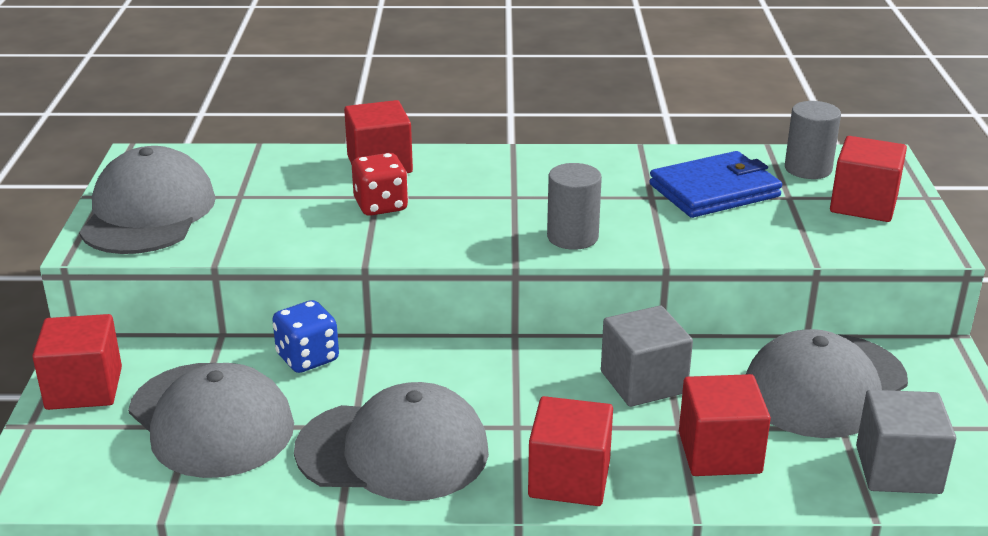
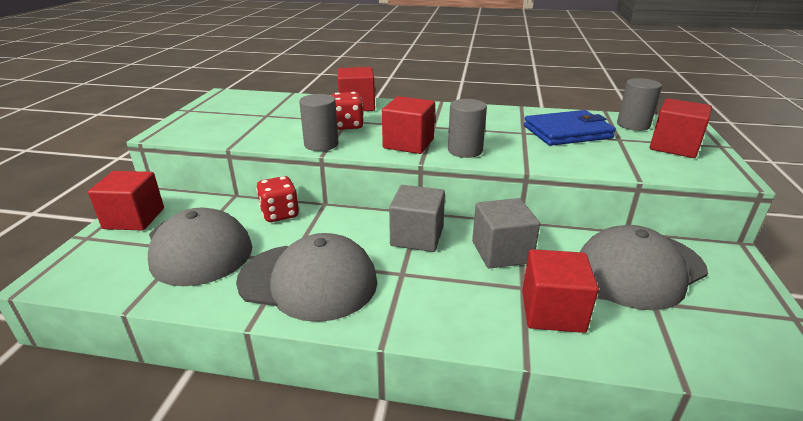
camera: 10 degrees right, 0 degrees up
(148, 213) = (208, 119): grey cap -> none
(307, 358) = (280, 214): blue dice -> red dice
(355, 245) = (321, 144): none -> grey cylinder
(569, 479) = (430, 318): red cube -> red cube (408, 143)
(898, 469) = (704, 344): grey cube -> grey cube (417, 236)

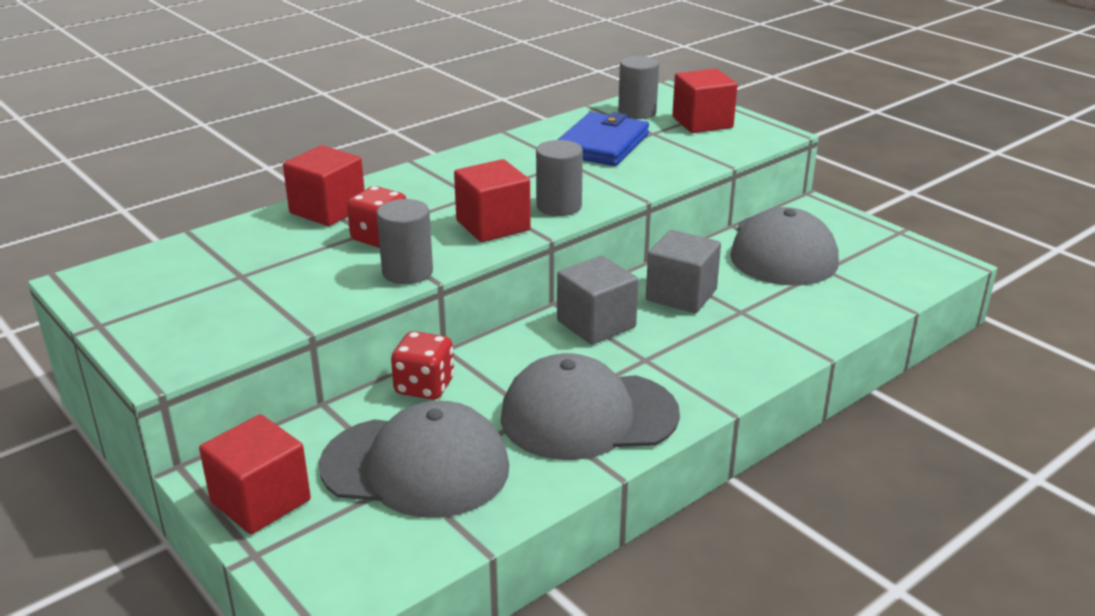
camera: 50 degrees left, 0 degrees up
(308, 281) = (588, 416): grey cap -> grey cap turned 150 degrees counterclockwise
(552, 311) = (785, 315): red cube -> none

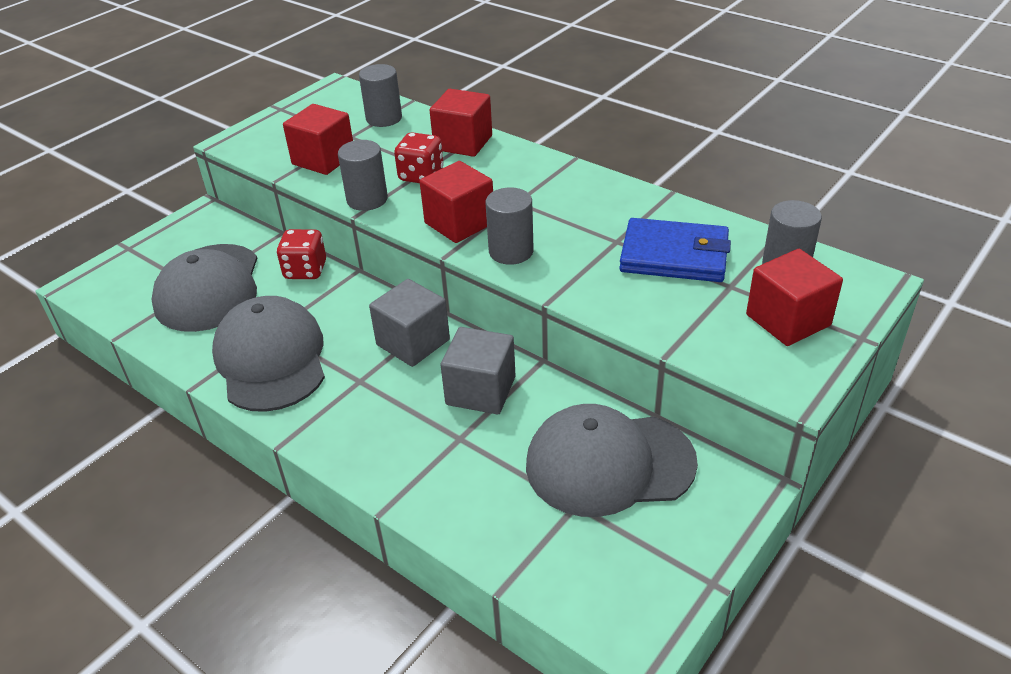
camera: 80 degrees right, 10 degrees up
(217, 251) = (384, 118): none -> grey cylinder
(260, 501) = (177, 236): red cube -> red cube (323, 159)

